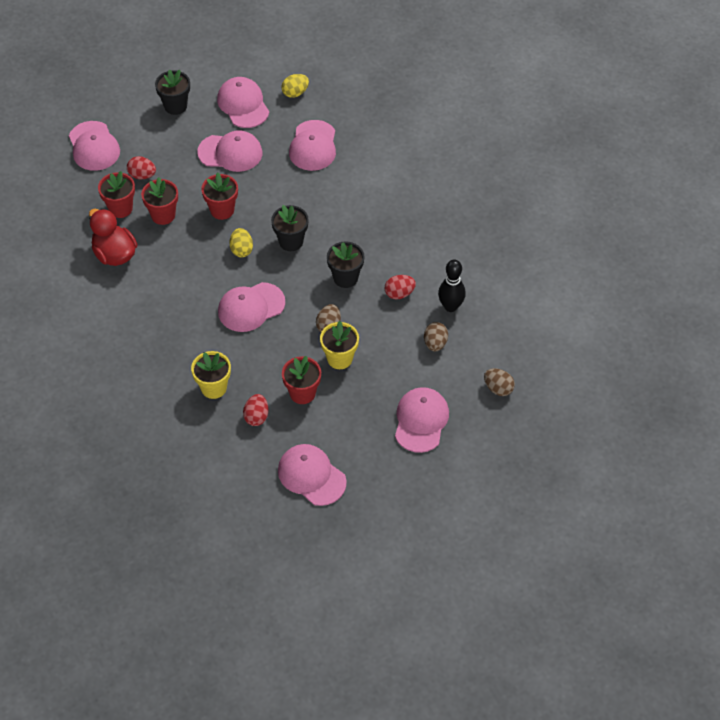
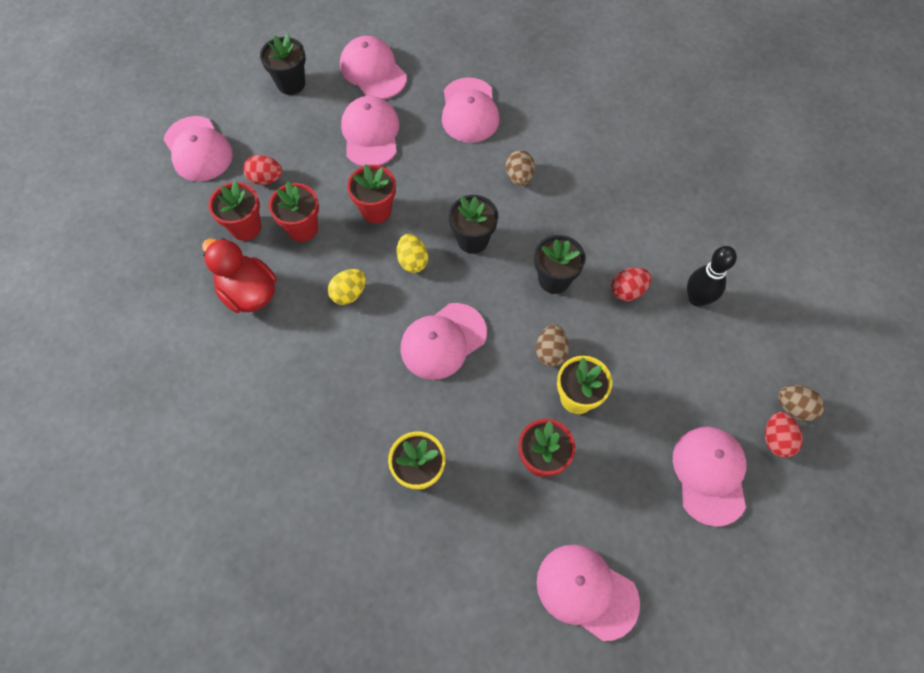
camera: 10 degrees left, 10 degrees up
(230, 153) = (370, 133): pink cap -> pink cap turned 90 degrees counterclockwise
(256, 416) = (488, 507): red egg -> red egg (776, 439)
(295, 93) = (432, 48): yellow egg -> yellow egg (349, 293)
(435, 343) = (693, 355): brown egg -> brown egg (519, 177)

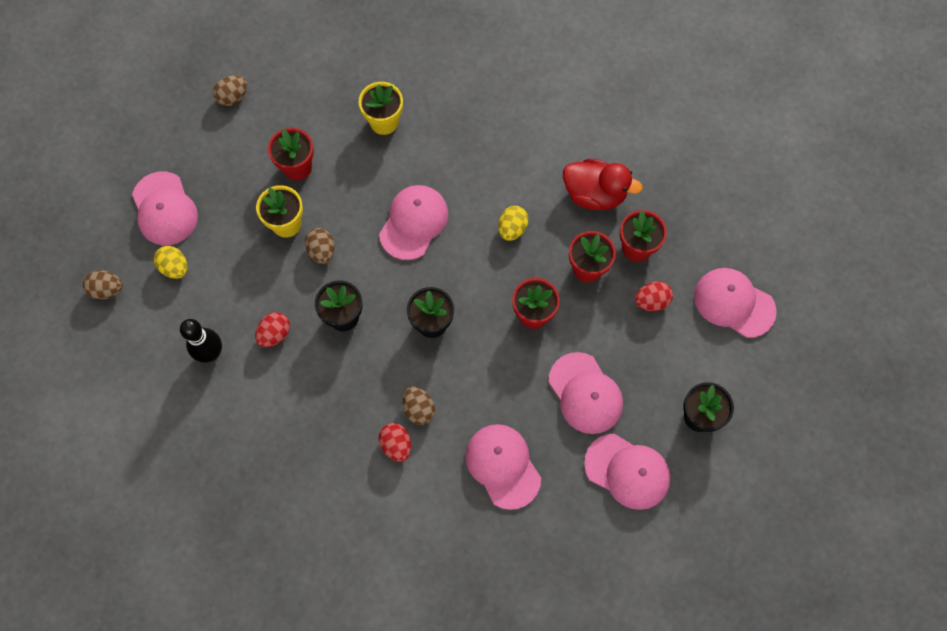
camera: 155 degrees right, 5 degrees up
(412, 261) = (474, 280): yellow egg -> yellow egg (175, 267)
(586, 591) = (233, 97): pink cap -> brown egg
(776, 439) = (117, 257): red egg -> red egg (396, 445)

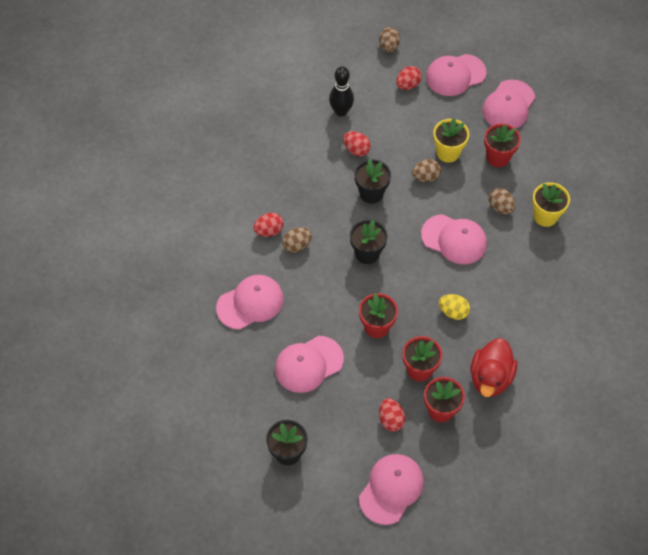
camera: 90 degrees right, 10 degrees down
(175, 267) = (408, 85): yellow egg -> red egg
(233, 97) = (556, 111): brown egg -> brown egg (500, 207)
(627, 471) = (243, 393): pink cap -> pink cap (508, 105)

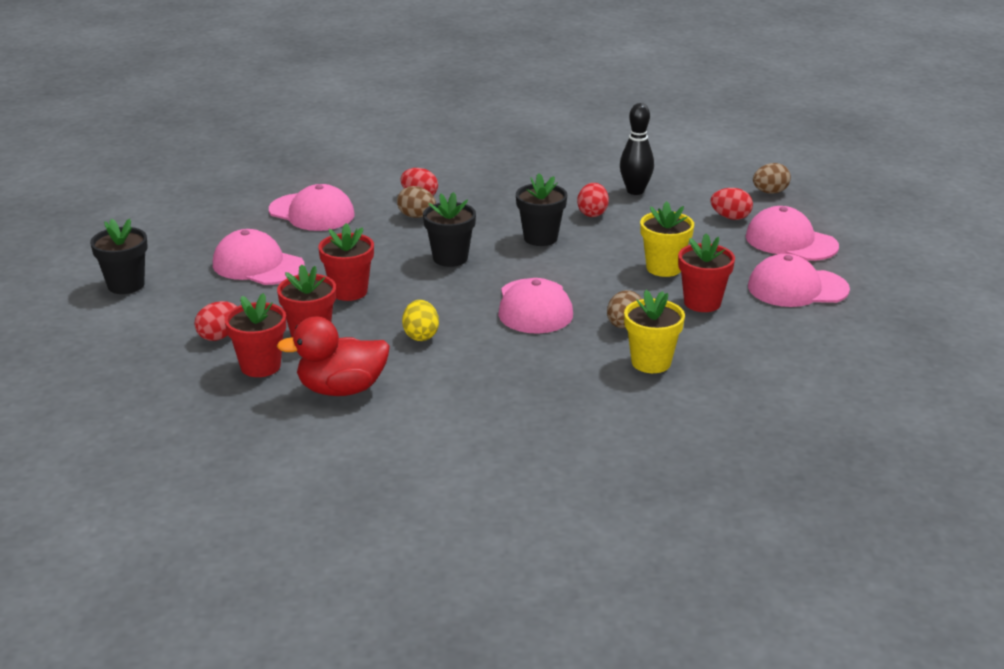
camera: 60 degrees right, 30 degrees down
(391, 489) = (116, 363): pink cap -> none
(425, 177) = (607, 264): brown egg -> none

